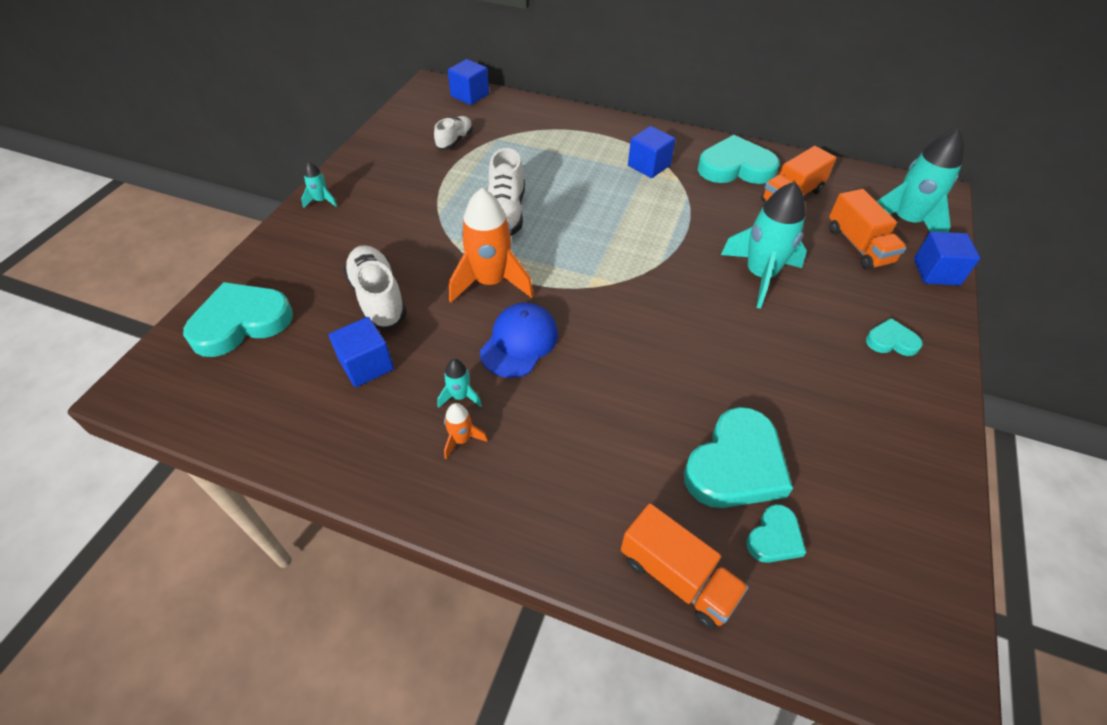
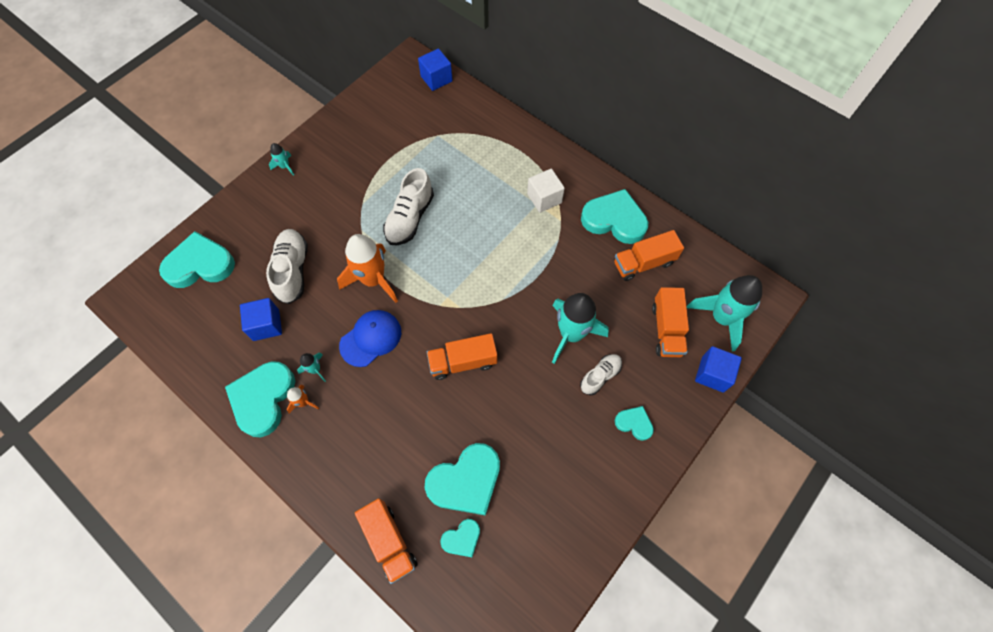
camera: 20 degrees right, 15 degrees up
(399, 452) = (263, 399): none -> turquoise heart
(454, 141) = (404, 129): white shoe -> white shoe (600, 376)
(649, 166) = (544, 198): blue cube -> white cube
(651, 336) = (463, 362): none -> orange truck

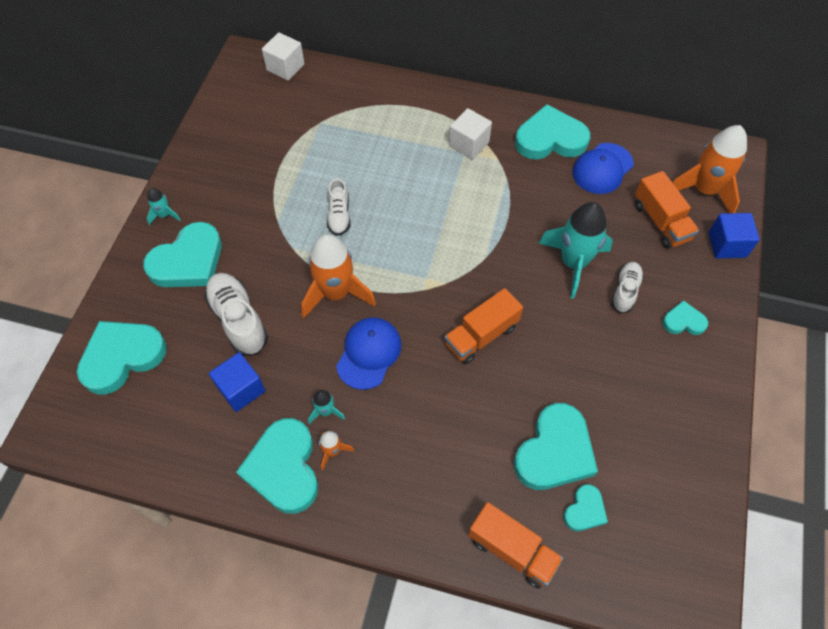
camera: 25 degrees left, 5 degrees down
(282, 210) = (188, 261): none -> turquoise heart
(410, 218) = (339, 216): white shoe -> white shoe, size x0.61
(436, 79) = (285, 67): blue cube -> white cube
(643, 263) = (602, 168): orange truck -> blue cap
(721, 318) = (704, 190): turquoise rocket -> orange rocket

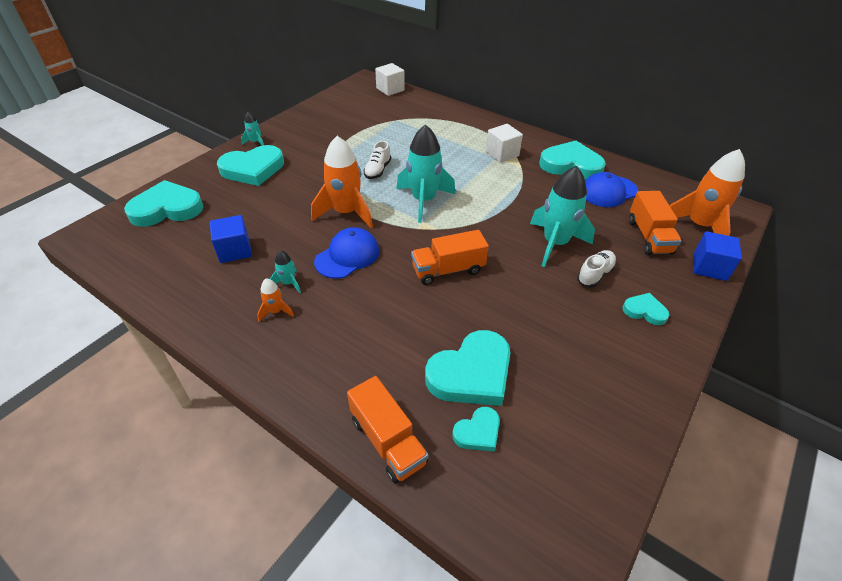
camera: 20 degrees right, 15 degrees down
(238, 320) = (263, 209): white shoe -> none
(284, 468) = (229, 310): turquoise heart -> none
(413, 246) = (423, 200): none -> turquoise rocket

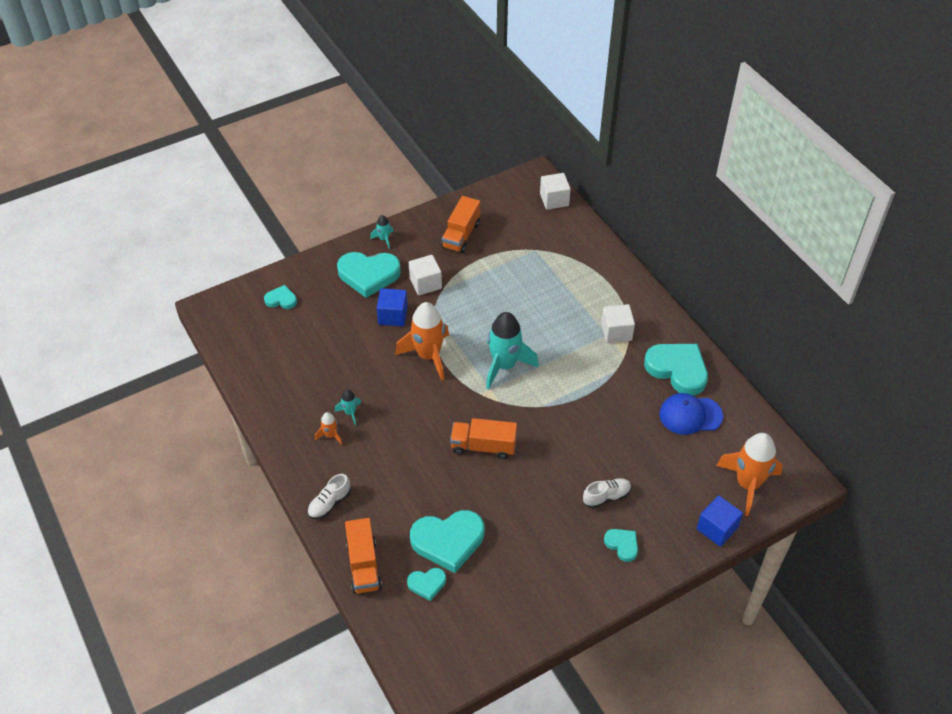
camera: 25 degrees right, 5 degrees up
(167, 209) = (281, 300): turquoise heart -> turquoise heart, size x0.51
(235, 250) = (321, 365): blue cube -> blue cube (393, 316)
(312, 162) = (425, 283): none -> white cube
(347, 256) = (408, 403): blue cap -> none
(377, 170) = (481, 314): white shoe -> white shoe (329, 503)
(555, 243) = (594, 454): turquoise rocket -> none
(649, 236) = (688, 478): orange truck -> orange truck (461, 235)

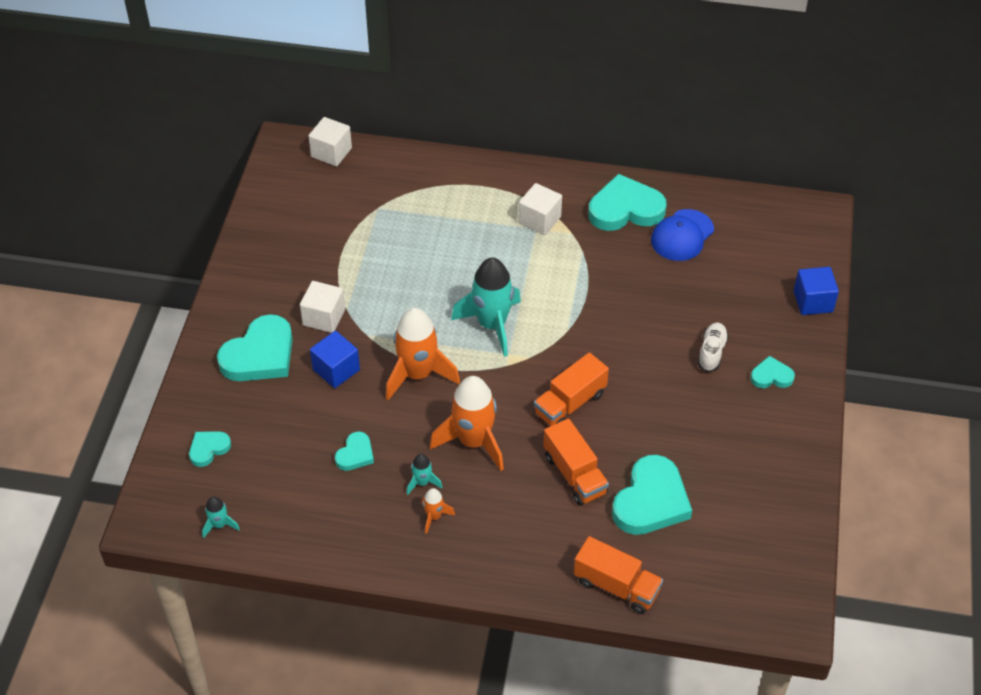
camera: 50 degrees left, 0 degrees up
(329, 503) = (517, 569): white shoe -> none
(384, 239) = (226, 312): turquoise rocket -> turquoise rocket (219, 525)
(427, 584) = (683, 548): turquoise heart -> turquoise heart (355, 454)
(461, 235) = (293, 249): orange truck -> orange truck (574, 474)
(747, 484) = (788, 250): orange rocket -> orange rocket (473, 441)

